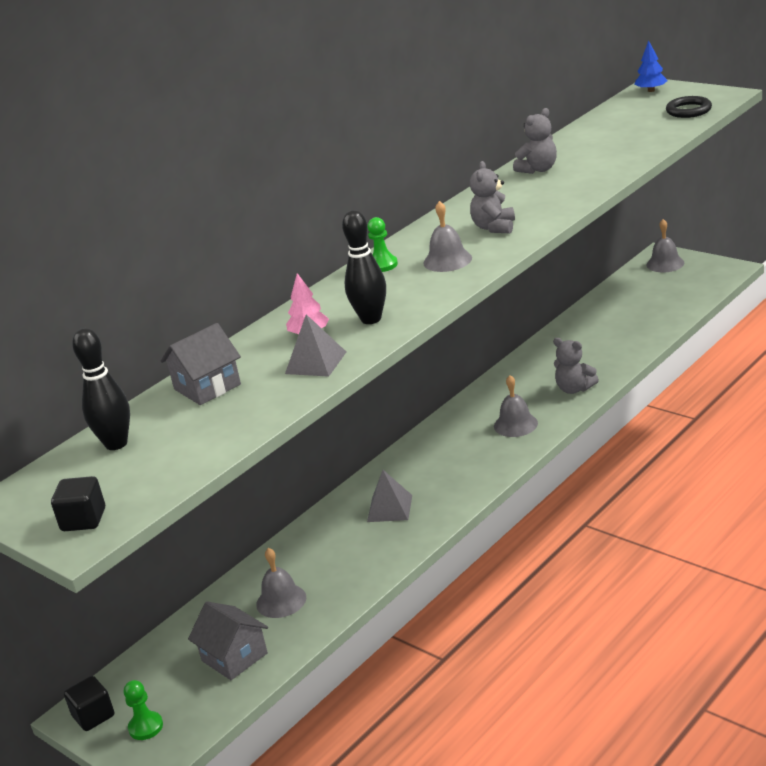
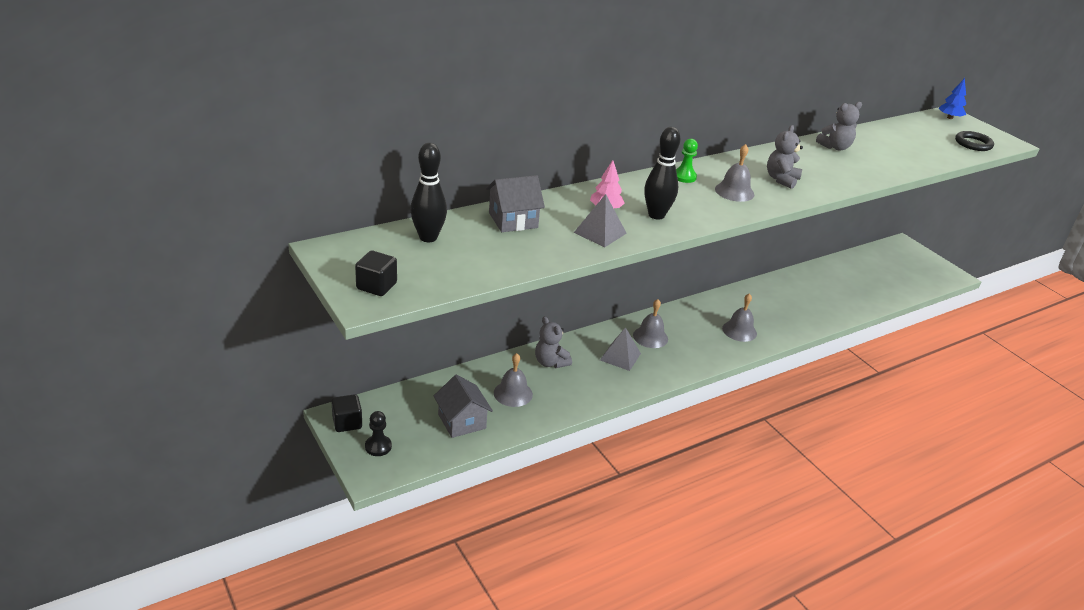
camera: 10 degrees right, 5 degrees up
(146, 727) = (378, 446): green pawn -> black pawn
(574, 389) = (795, 321): grey teddy bear -> grey teddy bear (550, 362)
(665, 263) = (904, 252): grey bell -> grey bell (650, 337)

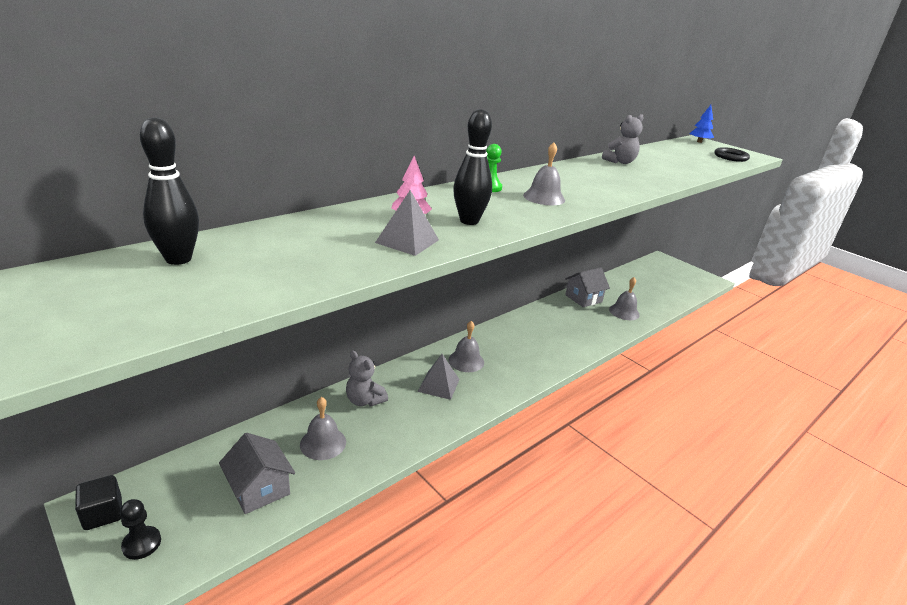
camera: 10 degrees left, 5 degrees down
(376, 286) = (75, 328): black cube -> none
(513, 220) = (298, 234): grey house -> grey house (583, 298)
(739, 331) = (550, 345): grey bell -> grey bell (624, 312)
(781, 179) = (585, 186): grey teddy bear -> none

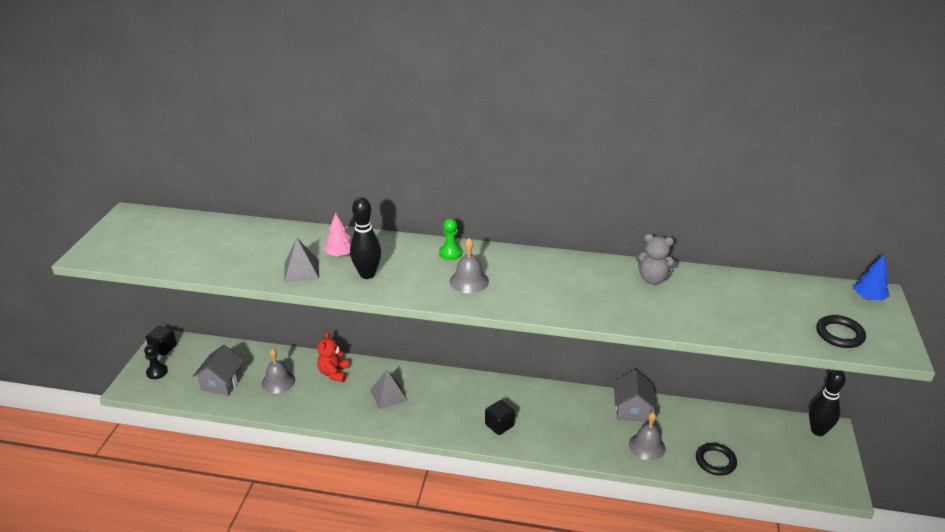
camera: 55 degrees right, 5 degrees up
(178, 259) = (192, 229): black bowling pin -> black bowling pin (818, 431)
(364, 400) = (334, 373): grey teddy bear -> red teddy bear
(466, 361) = (434, 392): grey bell -> none
(542, 352) = (499, 425): none -> black cube
(583, 298) = (632, 409): grey house -> grey house turned 75 degrees clockwise
(658, 299) = (715, 461): none -> black ring

